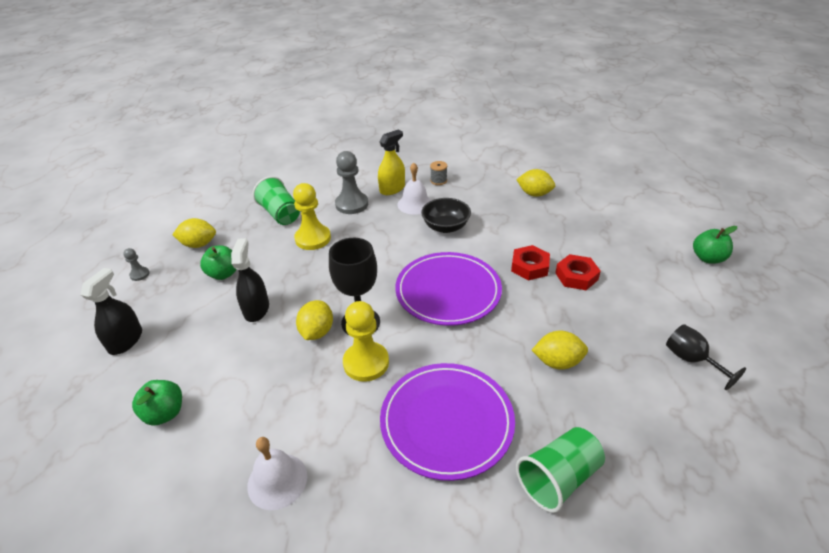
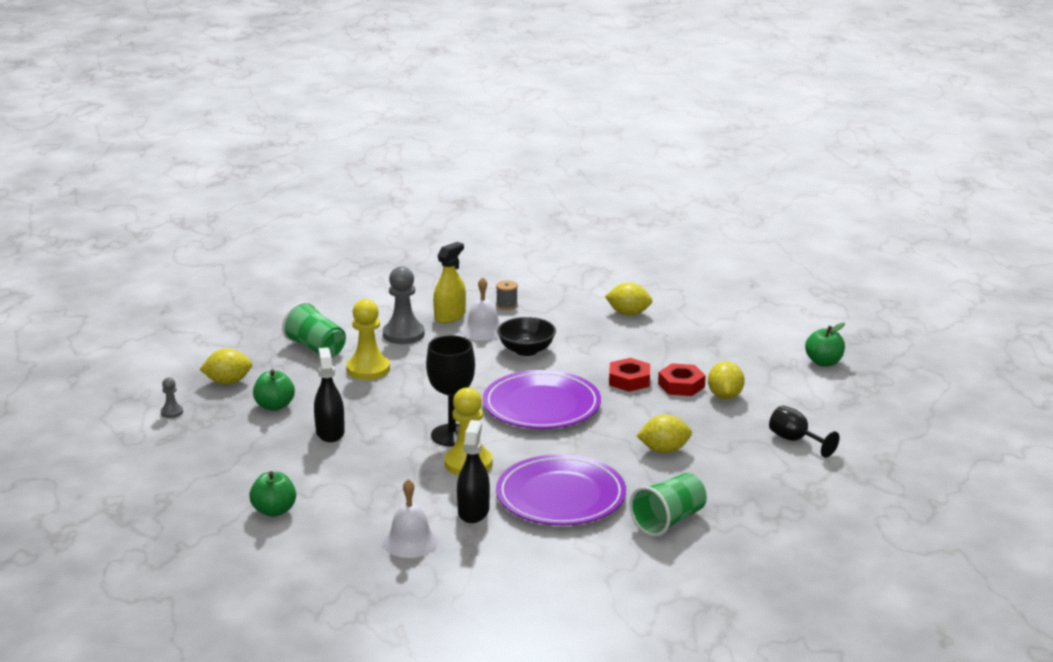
camera: 10 degrees left, 15 degrees down
(125, 341) = (195, 465): black spray bottle -> black spray bottle (473, 511)
(317, 332) = (407, 445): yellow lemon -> yellow lemon (725, 396)

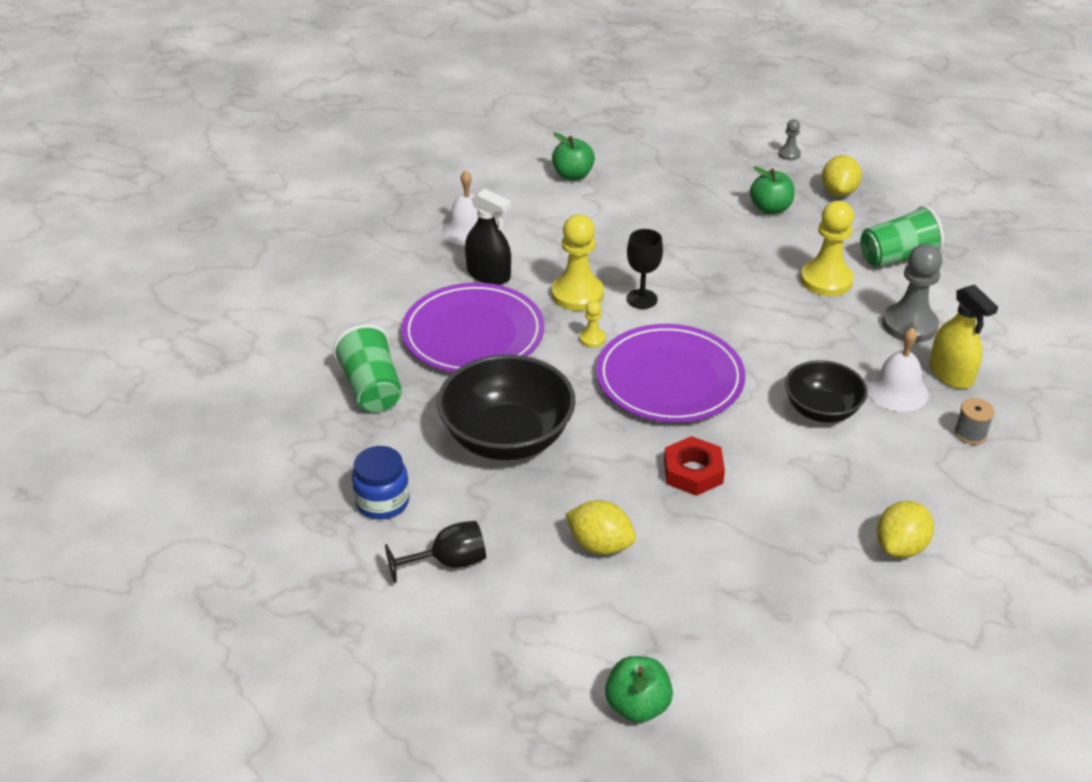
camera: 115 degrees right, 15 degrees up
(330, 432) = (696, 229): black spray bottle -> none
(452, 435) = (641, 299): black goblet -> black goblet, size x0.65
(521, 444) = (592, 339): none -> yellow pawn
(664, 450) = (507, 438): yellow lemon -> black bowl
(681, 385) = (653, 515): red nut -> none
(774, 479) = (382, 502): none -> blue jar

